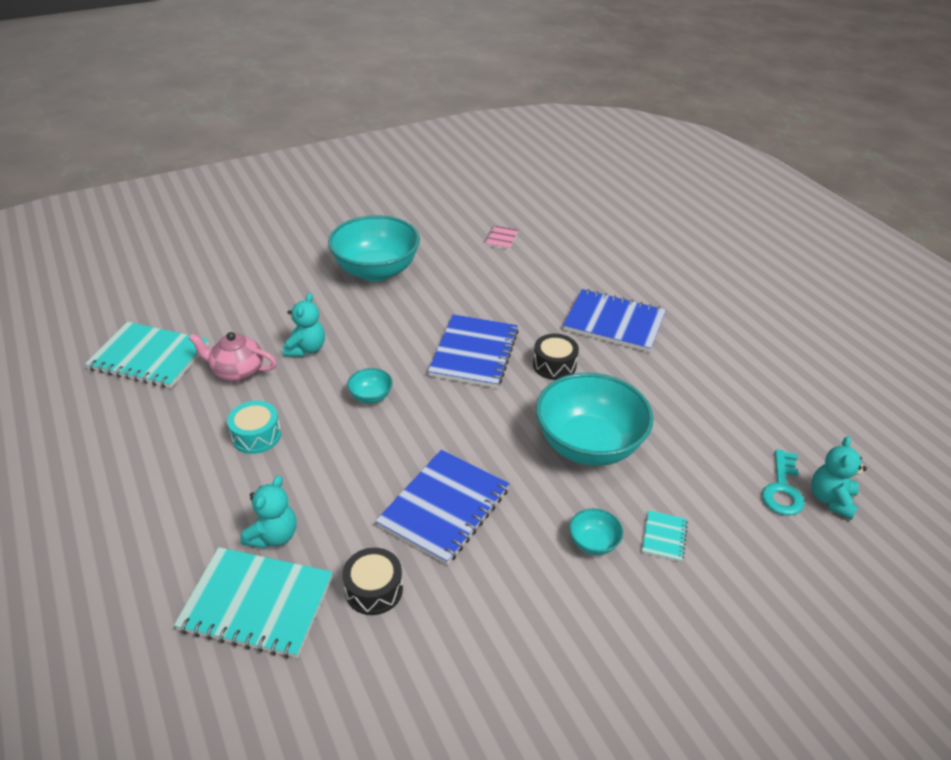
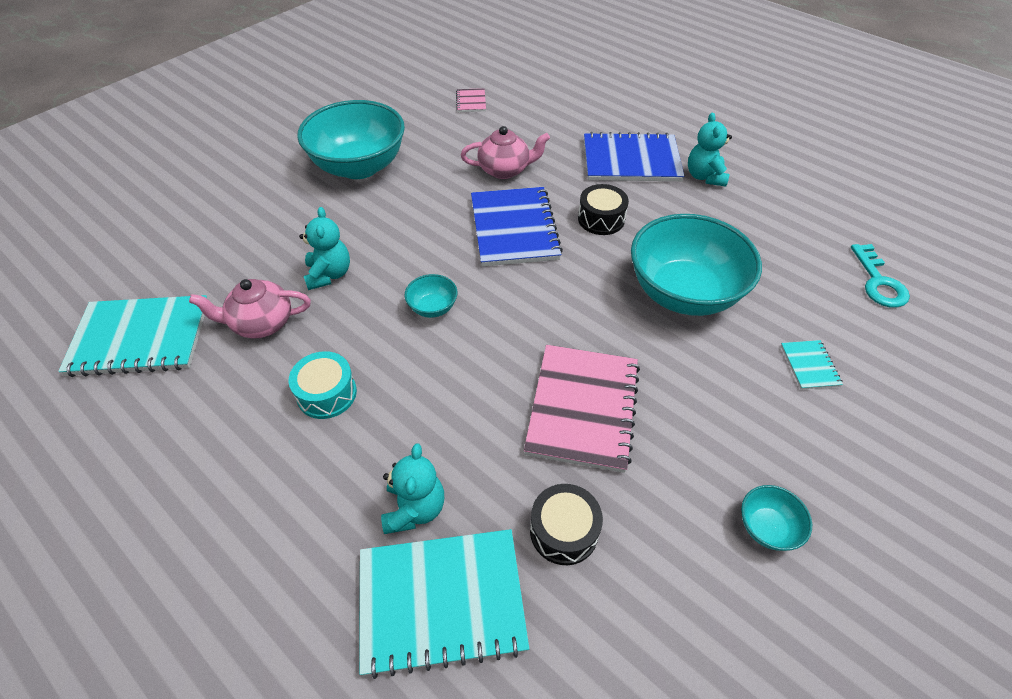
camera: 20 degrees left, 10 degrees up
(444, 507) = (582, 408): blue notebook -> pink notebook
(495, 303) = (505, 170): none -> pink teapot
(593, 543) = (750, 395): turquoise bowl -> turquoise bowl (767, 527)
(831, 499) = (923, 279): turquoise teddy bear -> turquoise teddy bear (705, 176)

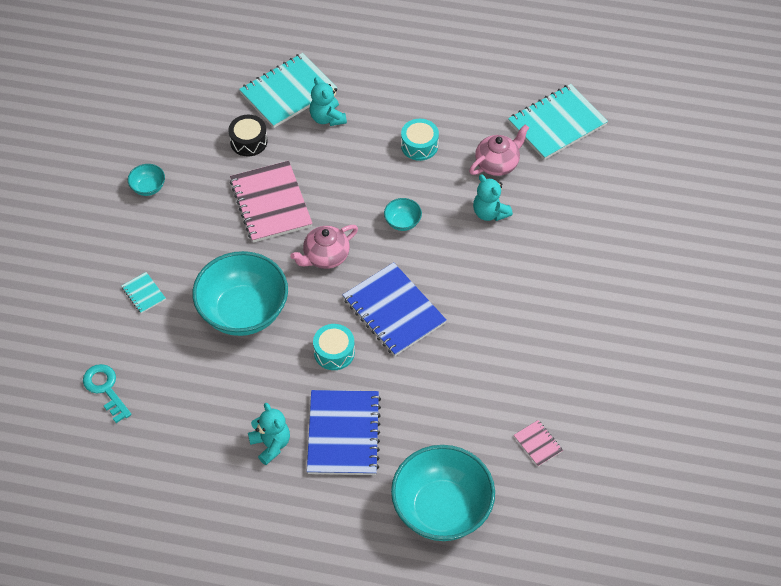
camera: 150 degrees right, 5 degrees up
(359, 166) = (561, 313): turquoise bowl -> turquoise bowl (441, 509)
(505, 170) = (442, 368): pink teapot -> pink teapot (325, 256)
(601, 219) = (334, 352): black drum -> turquoise drum
(631, 160) = (343, 434): blue notebook -> blue notebook turned 60 degrees counterclockwise

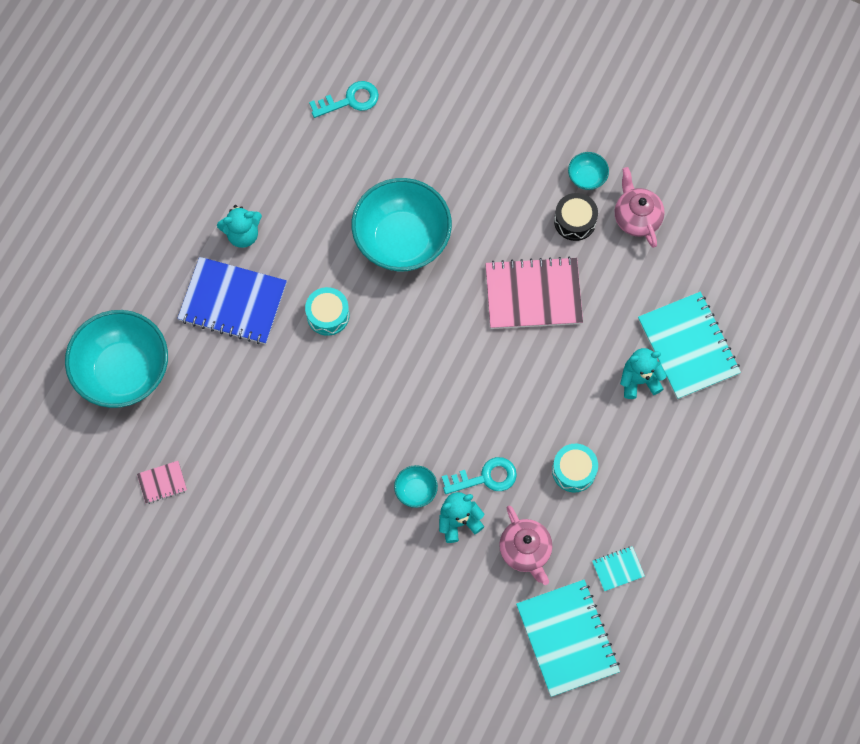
camera: 105 degrees right, 15 degrees up
(143, 293) = (451, 151): turquoise notebook -> turquoise notebook (618, 569)
(248, 141) = (625, 289): black drum -> black drum (575, 221)
(325, 256) = (448, 334): pink teapot -> pink teapot (636, 217)
(394, 311) = (360, 385): blue notebook -> none
(402, 222) = (471, 424): turquoise bowl -> turquoise bowl (416, 490)
(446, 203) = (485, 477): none -> turquoise key

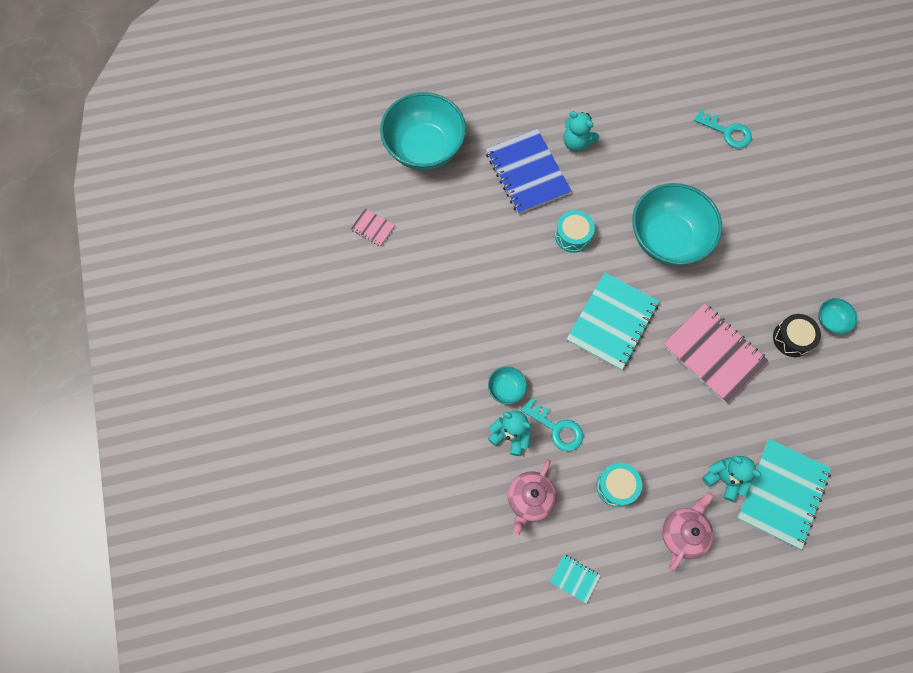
camera: 50 degrees right, 0 degrees up
(567, 638) = (492, 582): turquoise notebook -> turquoise notebook (611, 322)
(636, 217) = (837, 378): pink teapot -> pink teapot (683, 533)

